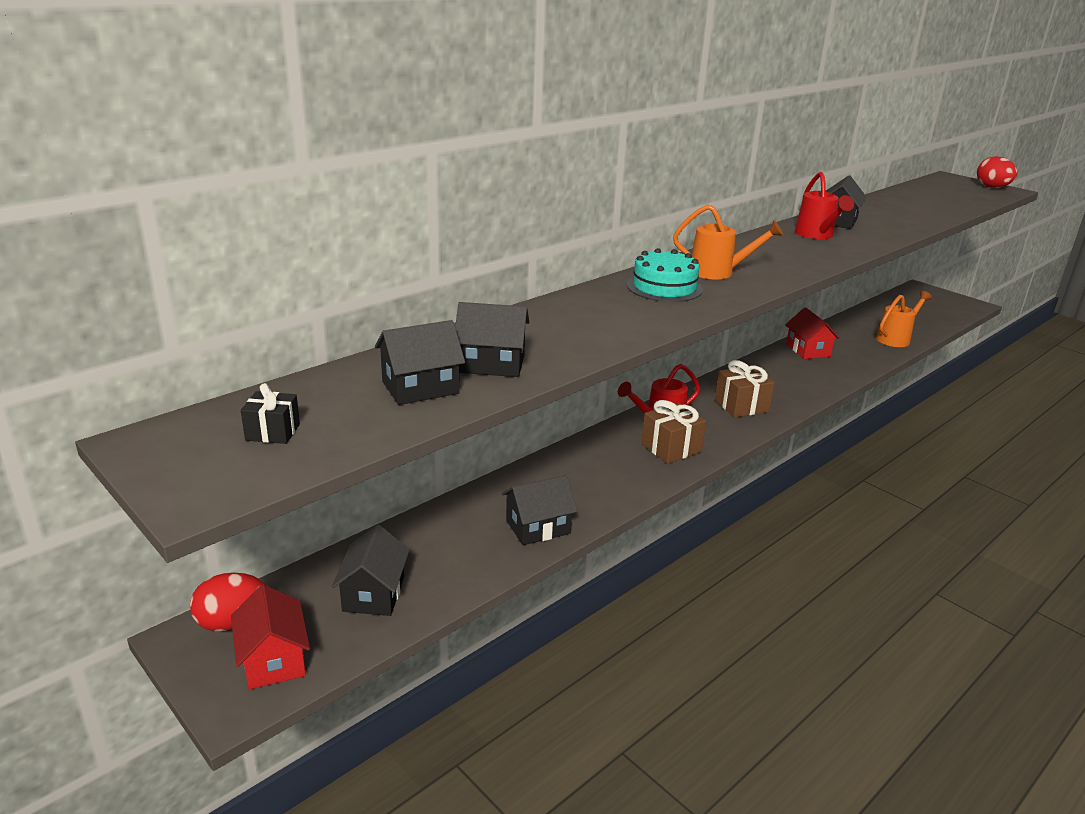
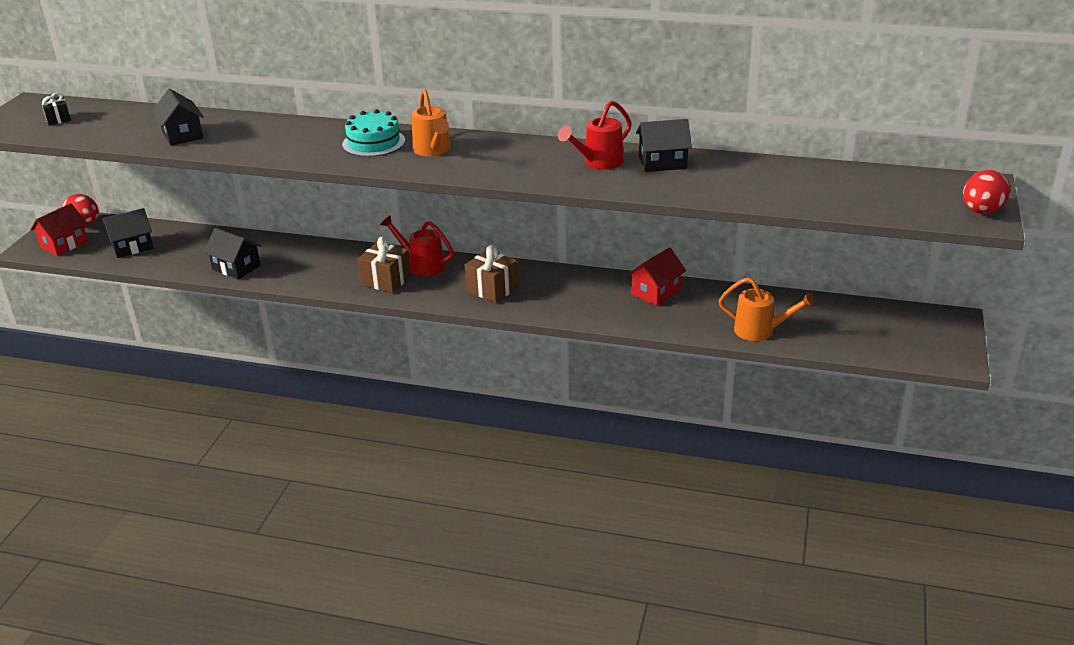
camera: 60 degrees right, 5 degrees up
(420, 387) = (134, 129): black house -> none

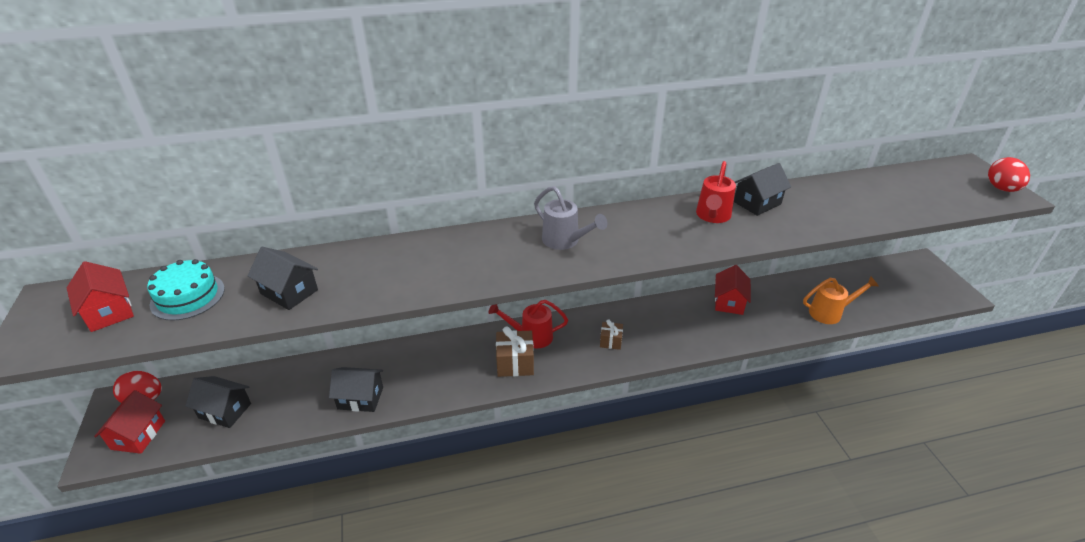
camera: 30 degrees left, 5 degrees up
(58, 119) = (109, 311): black gift -> red house
(132, 247) = (225, 411): black house -> black house turned 75 degrees clockwise
(373, 142) = (501, 247): turquoise cake -> turquoise cake (187, 296)
(433, 150) = (565, 241): orange watering can -> grey watering can
(492, 289) = (610, 341): brown gift -> brown gift, size x0.60

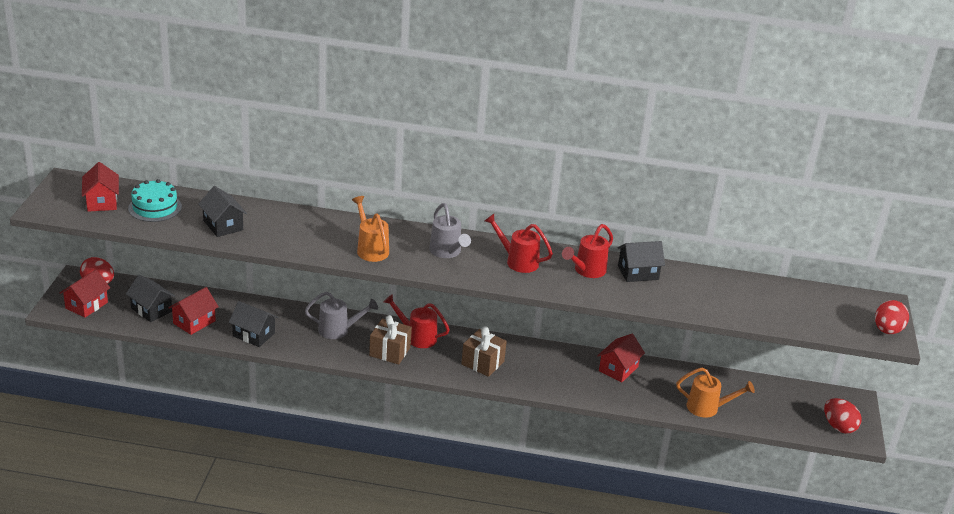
camera: 20 degrees right, 5 degrees down
(283, 408) = (194, 322): none -> red house
(448, 358) = (338, 330): none -> grey watering can
(482, 264) = (371, 249): none -> orange watering can
(610, 341) = (482, 363): brown gift -> brown gift, size x1.65
(641, 228) = (518, 261): none -> red watering can
(936, 291) = (838, 427): none -> red egg

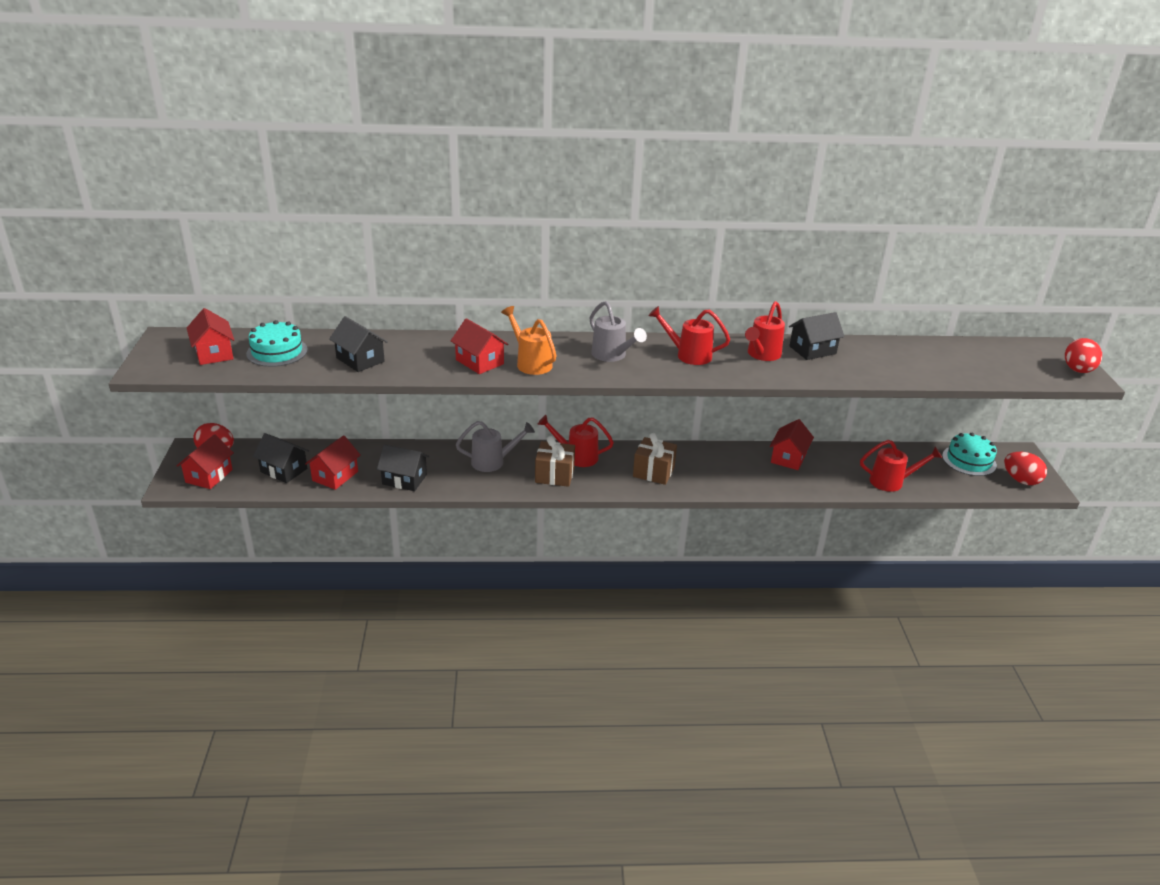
camera: 10 degrees left, 0 degrees up
(326, 242) = (479, 362): none -> red house
(707, 408) = (891, 482): orange watering can -> red watering can
(797, 399) = (969, 460): none -> turquoise cake

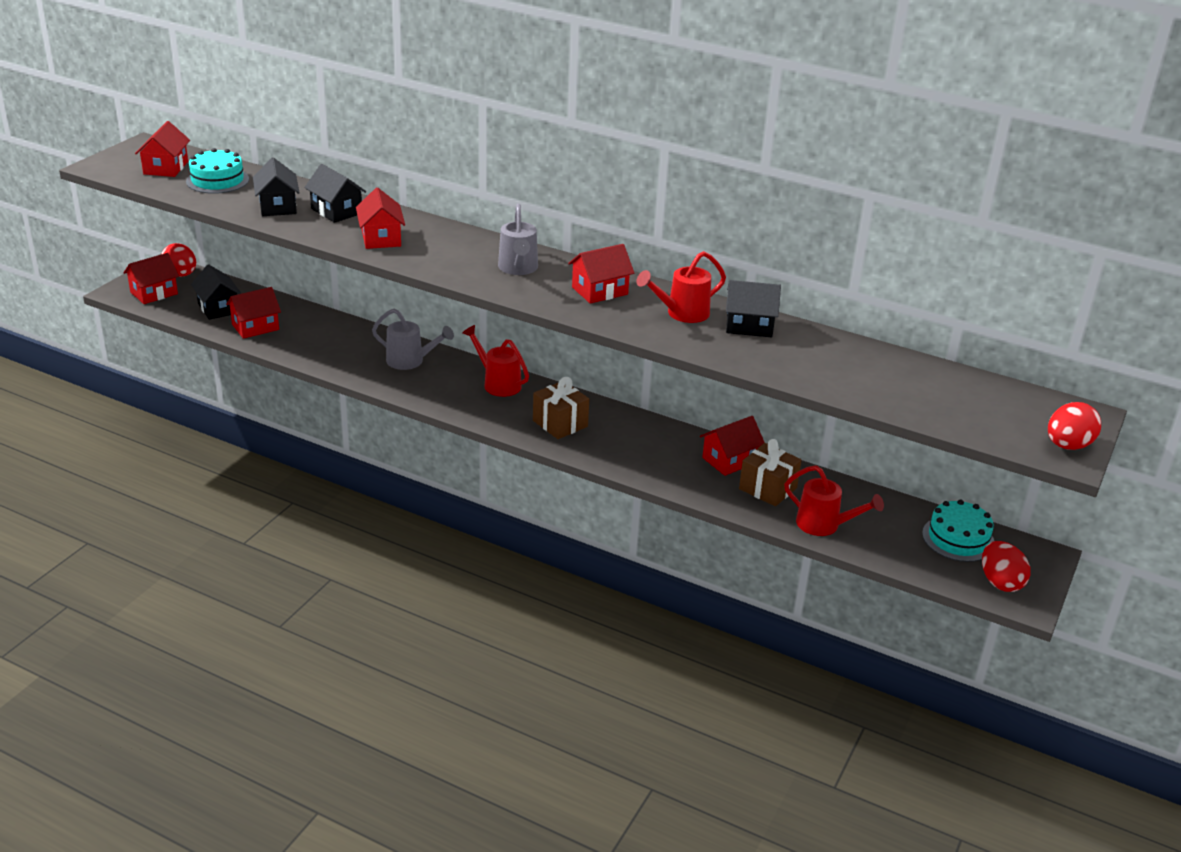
camera: 30 degrees right, 0 degrees up
(404, 479) = (312, 350): black house -> black house (336, 211)
(531, 363) = (428, 253): orange watering can -> none
(554, 475) = (455, 393): brown gift -> brown gift (767, 488)
(688, 355) = (599, 291): red watering can -> red house

